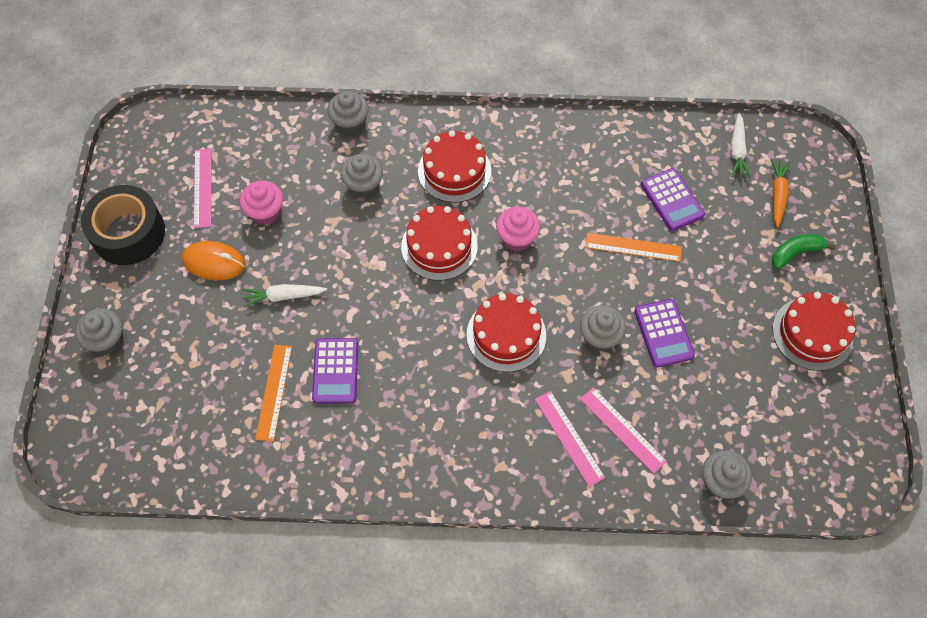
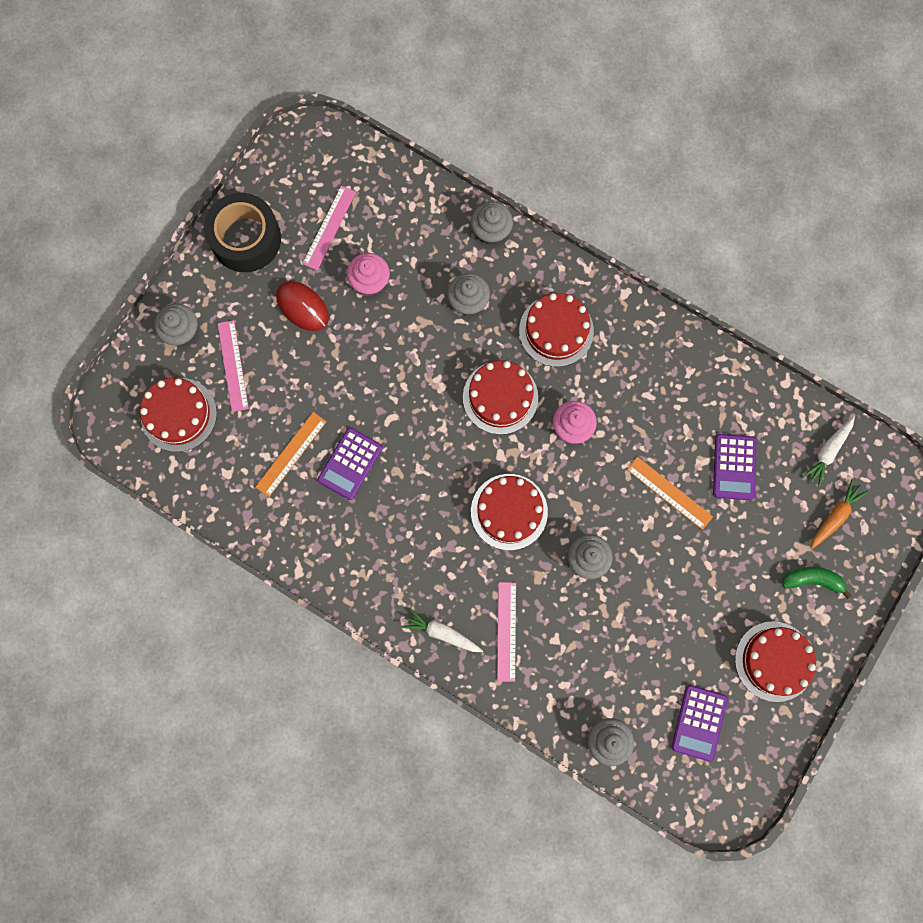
camera: 30 degrees right, 15 degrees up
(142, 414) = (178, 414): none -> red cake
(214, 262) = (302, 307): orange mouse -> red mouse
(283, 296) = (343, 371): white carrot -> white carrot (441, 632)
(622, 430) = (554, 650): pink ruler -> pink ruler (233, 365)
(663, 333) = (644, 587): purple calculator -> purple calculator (699, 722)

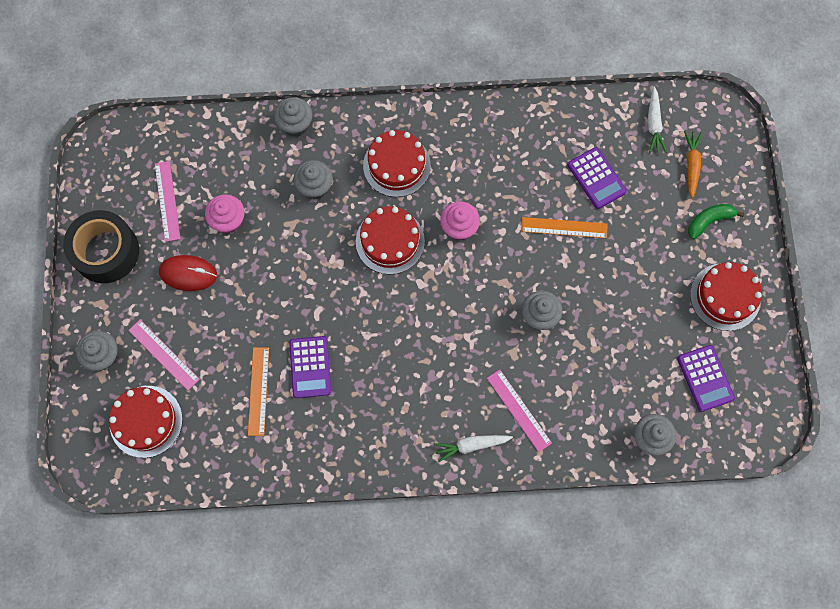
camera: 35 degrees left, 5 degrees down
(509, 512) = (457, 321): red cake -> none

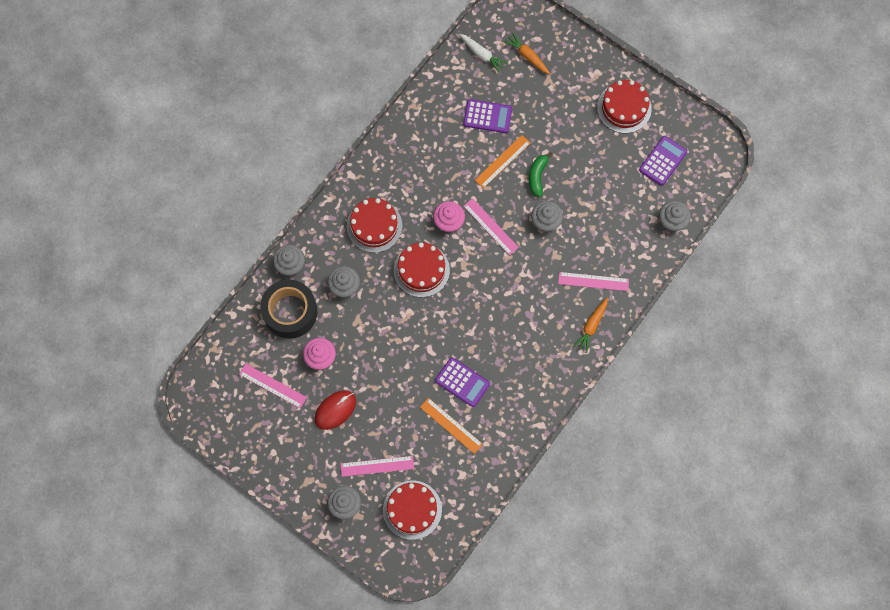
camera: 50 degrees left, 0 degrees up
(106, 251) = (274, 451): black tape -> black tape (290, 312)
(471, 445) = (591, 326): white carrot -> orange carrot
(489, 269) = (490, 226): none -> pink ruler
(705, 378) = (663, 161): purple calculator -> purple calculator turned 75 degrees counterclockwise
(709, 221) = (570, 76): green banana -> green banana (537, 176)

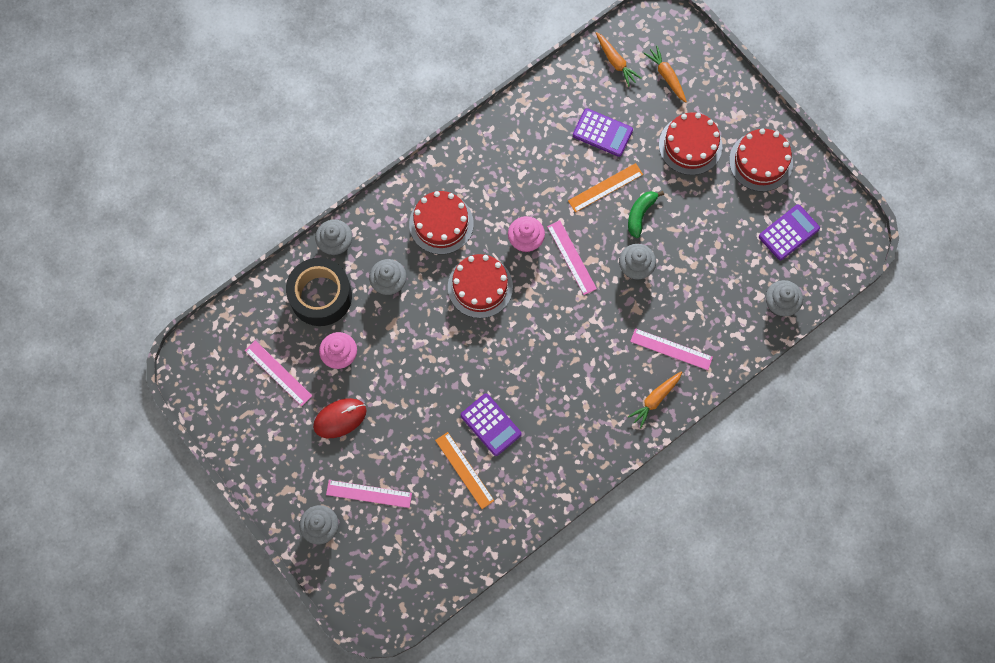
camera: 15 degrees right, 0 degrees up
(412, 510) = (394, 553): red cake -> red cake (690, 145)
(482, 54) = (615, 62): white carrot -> orange carrot

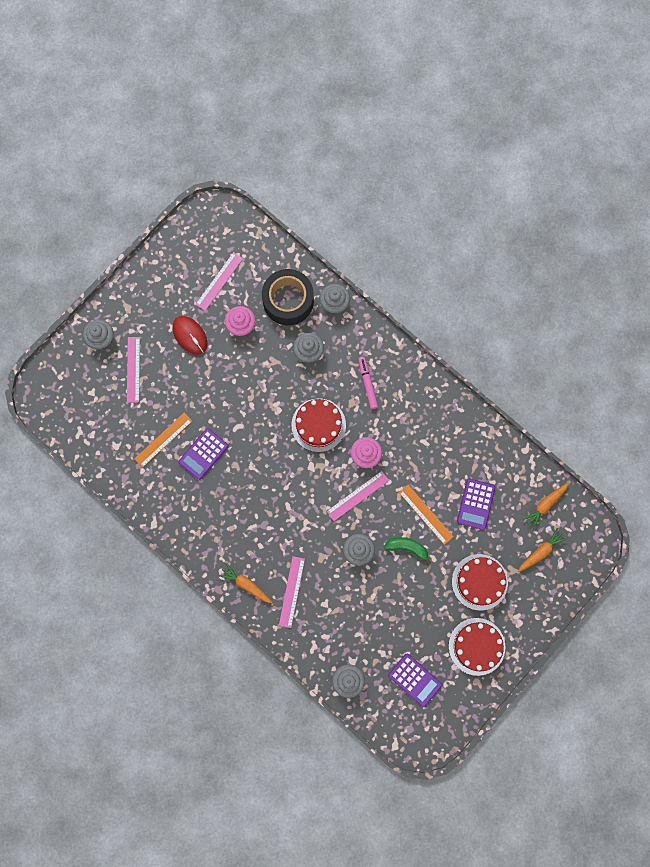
camera: 80 degrees right, 5 degrees up
(441, 223) = (367, 384): red cake -> pink marker

